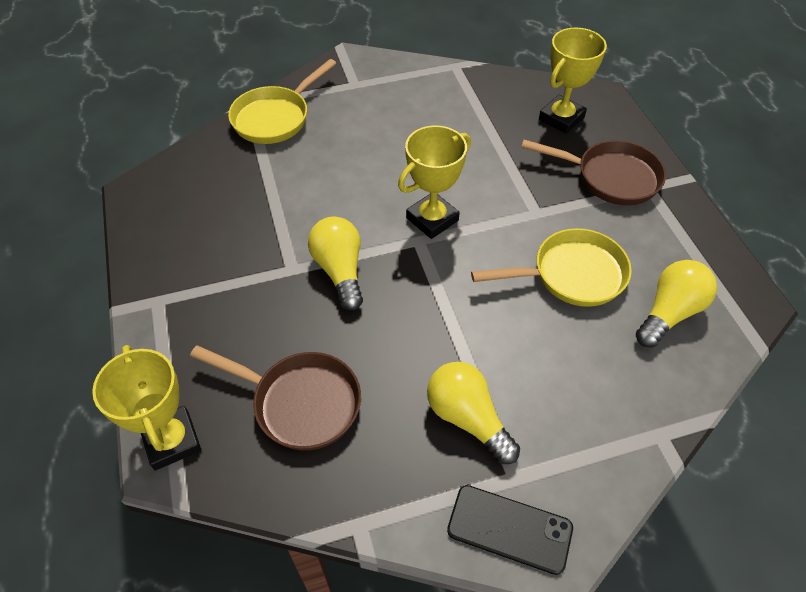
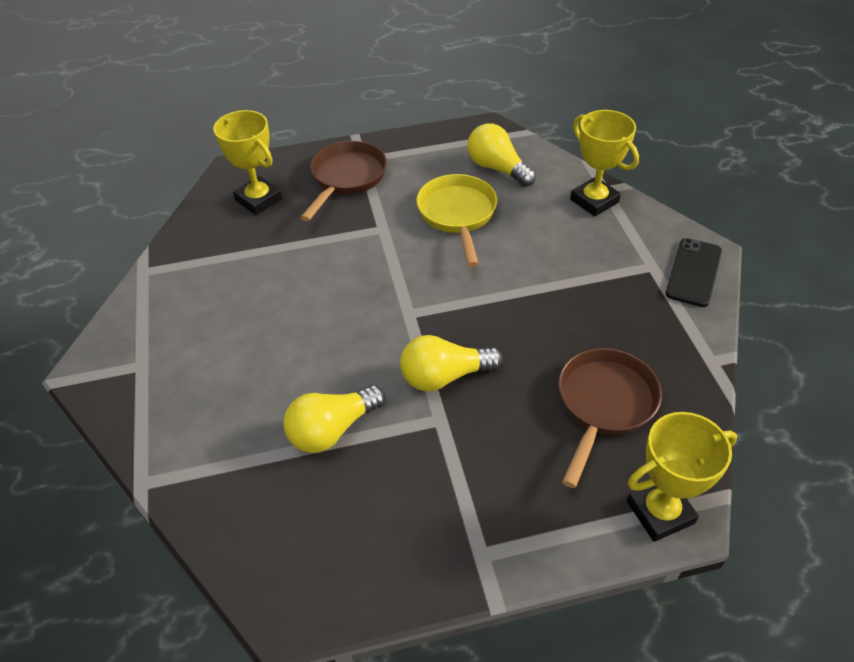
camera: 85 degrees left, 5 degrees down
(275, 118) = (180, 449): yellow pan -> none
(432, 219) = (382, 301): yellow trophy -> yellow trophy (594, 201)
(468, 418) = (605, 289): yellow light bulb -> yellow light bulb (332, 429)

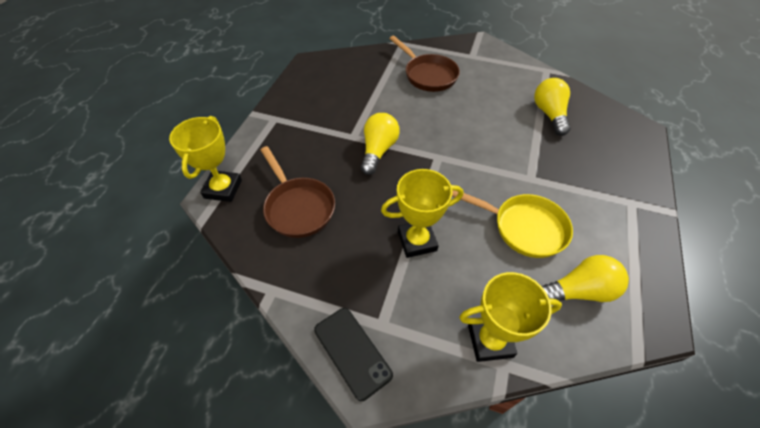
camera: 120 degrees right, 5 degrees up
(259, 199) = (598, 130): yellow trophy -> yellow trophy (417, 241)
(332, 429) = (381, 99): yellow light bulb -> yellow light bulb (549, 114)
(346, 178) = (605, 182): brown pan -> brown pan (428, 75)

